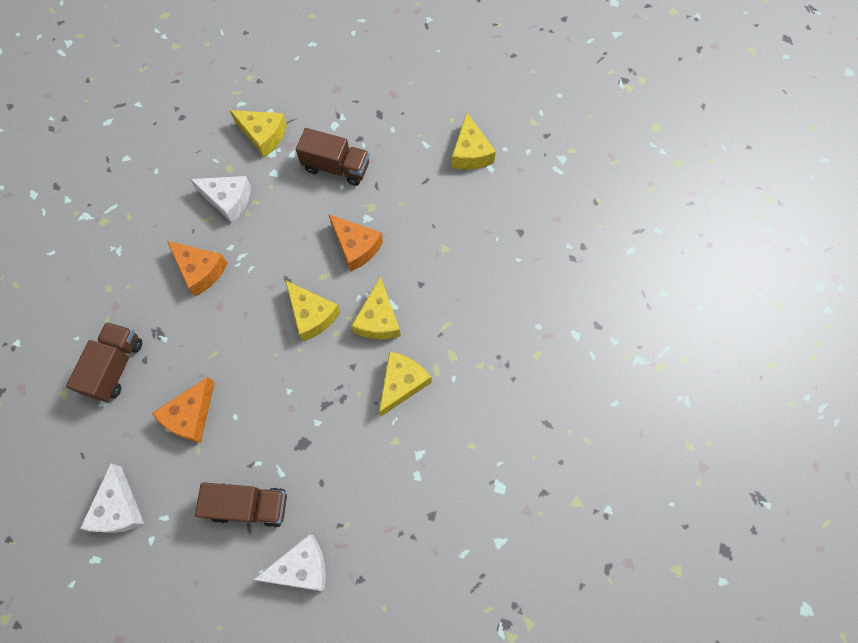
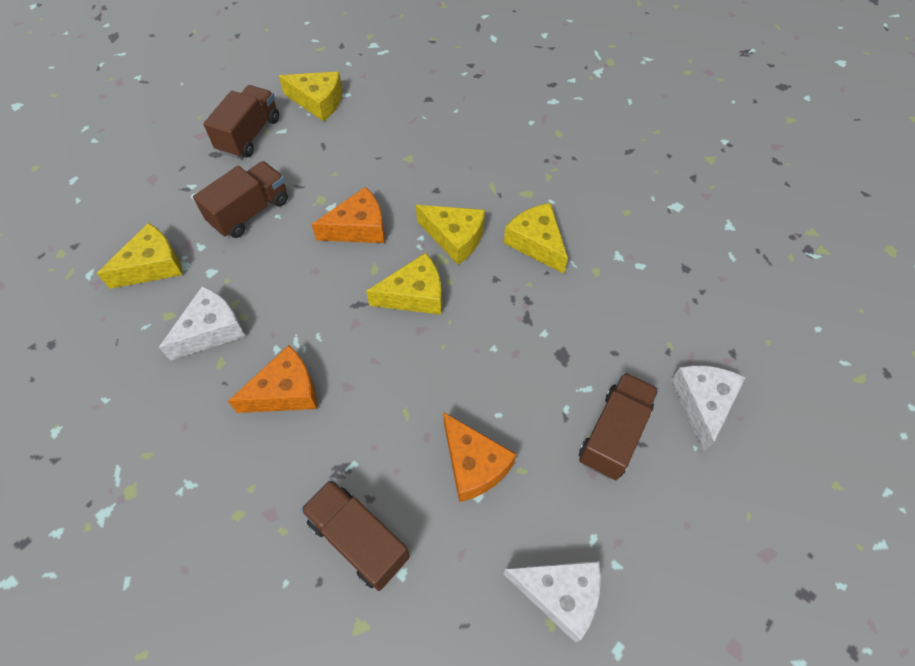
camera: 65 degrees left, 10 degrees down
(409, 125) = (249, 135): none -> brown truck

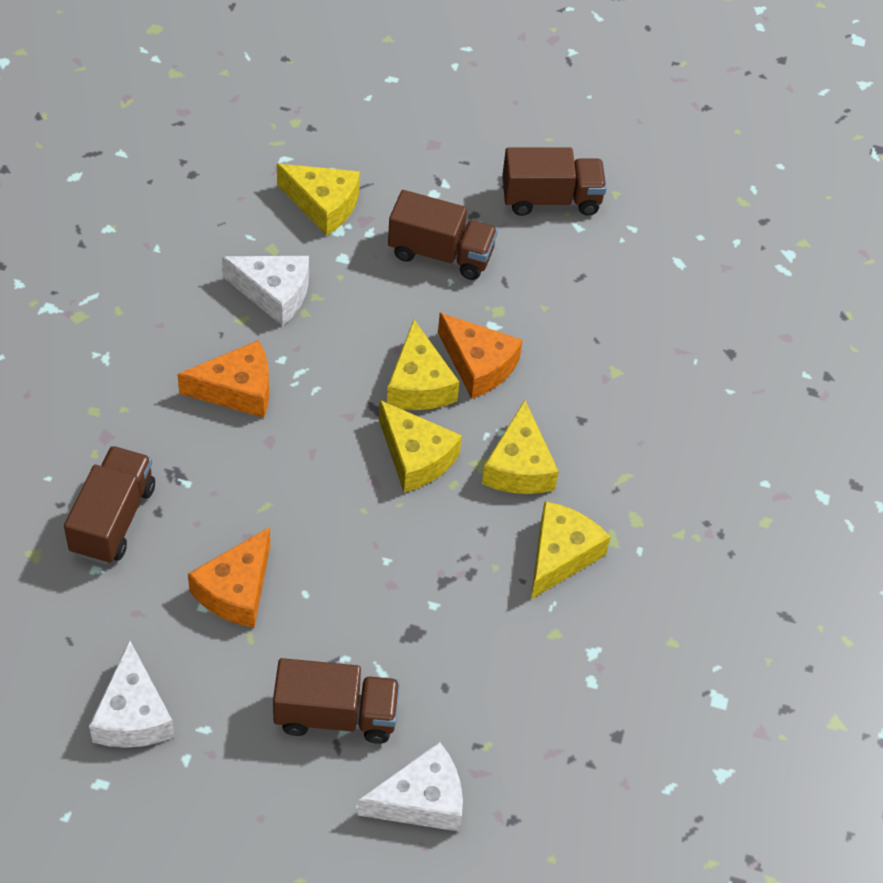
camera: 60 degrees right, 5 degrees down
(285, 391) = (237, 390): orange cheese -> orange cheese turned 45 degrees counterclockwise
(318, 102) = (647, 241): yellow cheese -> yellow cheese (418, 384)

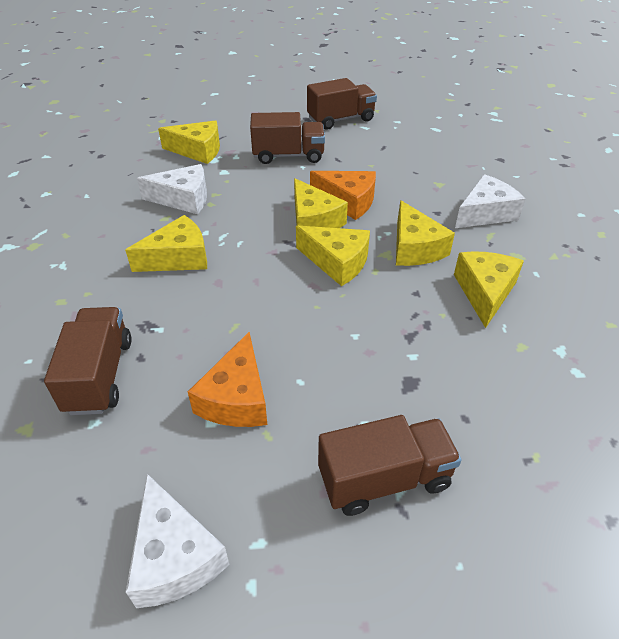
camera: 15 degrees left, 10 degrees down
(237, 390) = (178, 258): orange cheese -> yellow cheese
(421, 800) = (515, 535): white cheese -> white cheese (485, 213)

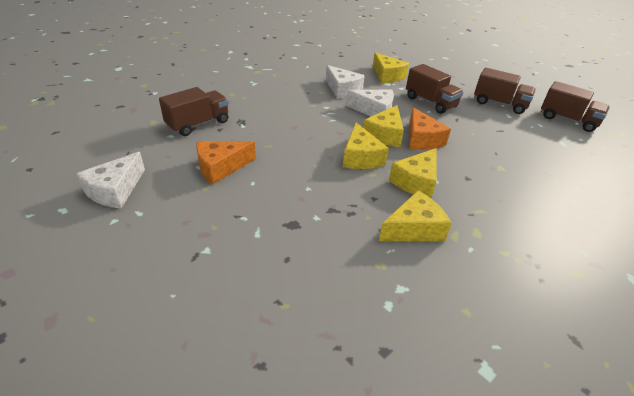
camera: 50 degrees right, 5 degrees down
(178, 258) = (297, 108): yellow cheese -> none
(384, 479) = (210, 241): brown truck -> brown truck (567, 120)
(485, 213) = (501, 200): white cheese -> white cheese (374, 111)

